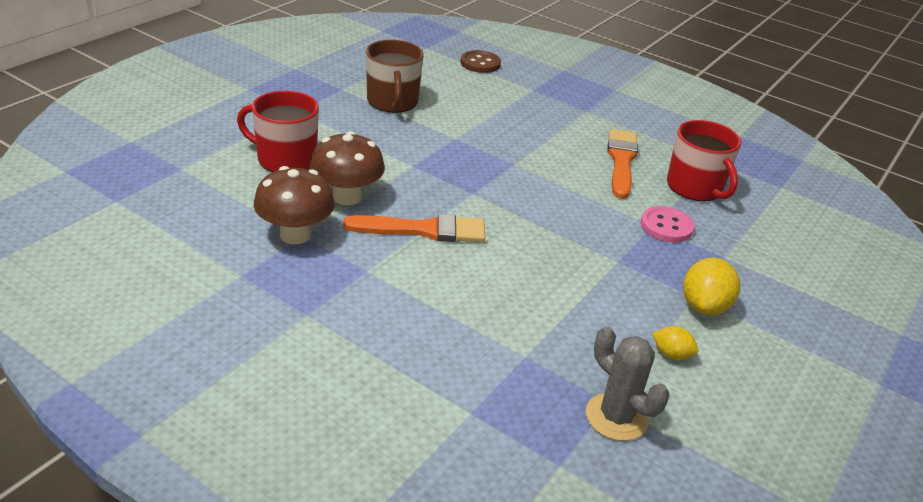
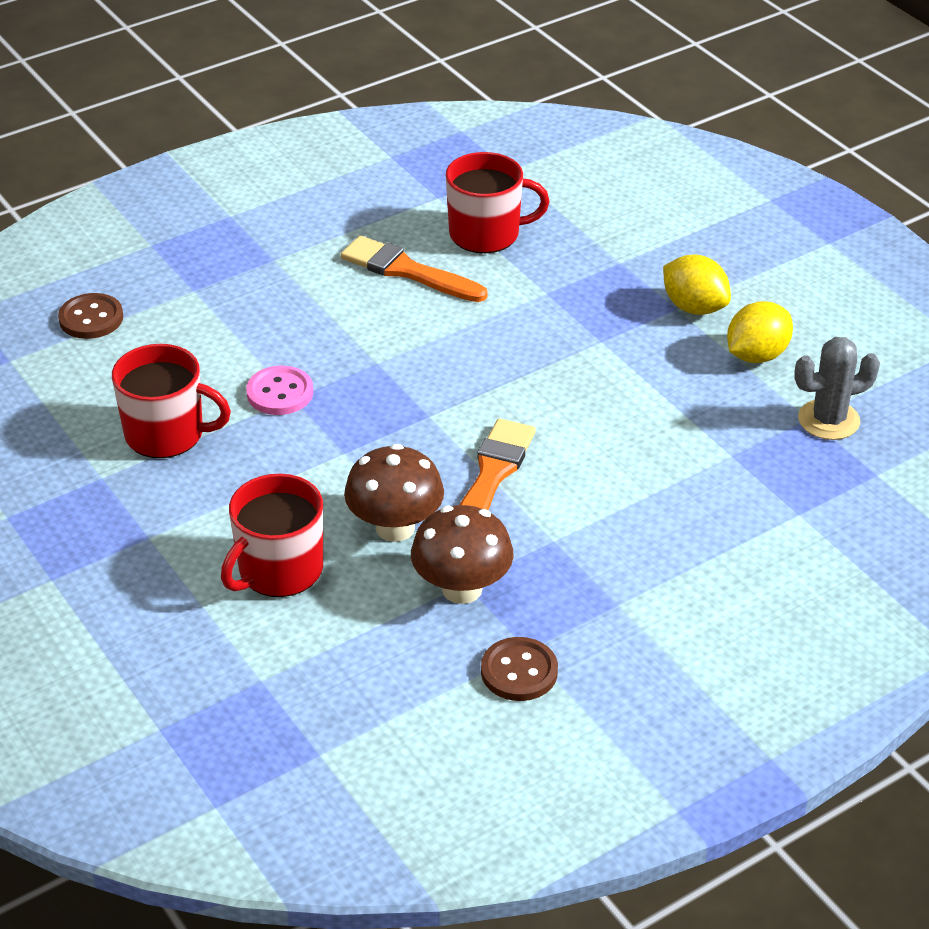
camera: 65 degrees left, 5 degrees up
(215, 274) = (519, 671): none -> brown button
(392, 102) = (166, 434): brown mug -> red mug
(666, 226) = (552, 283): pink button -> pink button (280, 393)
(671, 354) = (756, 355): yellow lemon -> yellow lemon, size x1.77

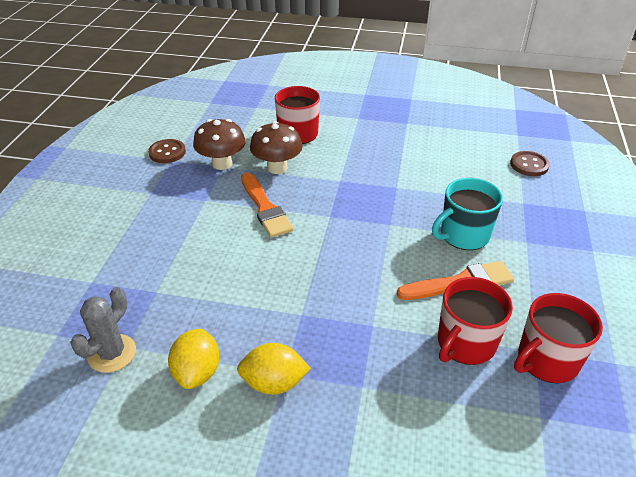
camera: 135 degrees right, 0 degrees up
(166, 434) = (414, 146): red mug -> red mug (546, 360)
(280, 393) = (404, 185): pink button -> none
(322, 303) = (463, 235): none -> turquoise mug

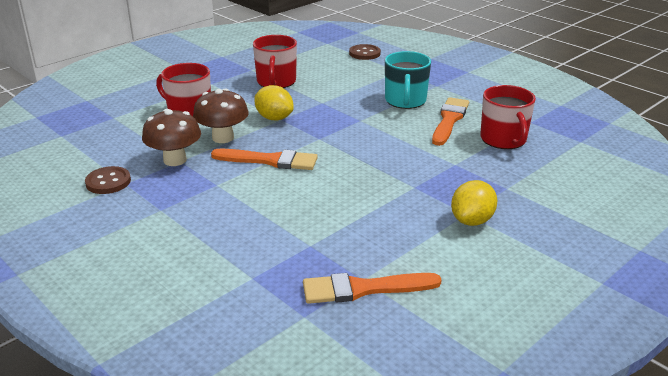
camera: 55 degrees left, 10 degrees down
(112, 353) = (363, 289): grey cactus -> orange brush
(197, 372) = (428, 251): yellow lemon -> yellow lemon (274, 118)
(546, 360) = (541, 122): red mug -> red mug (276, 82)

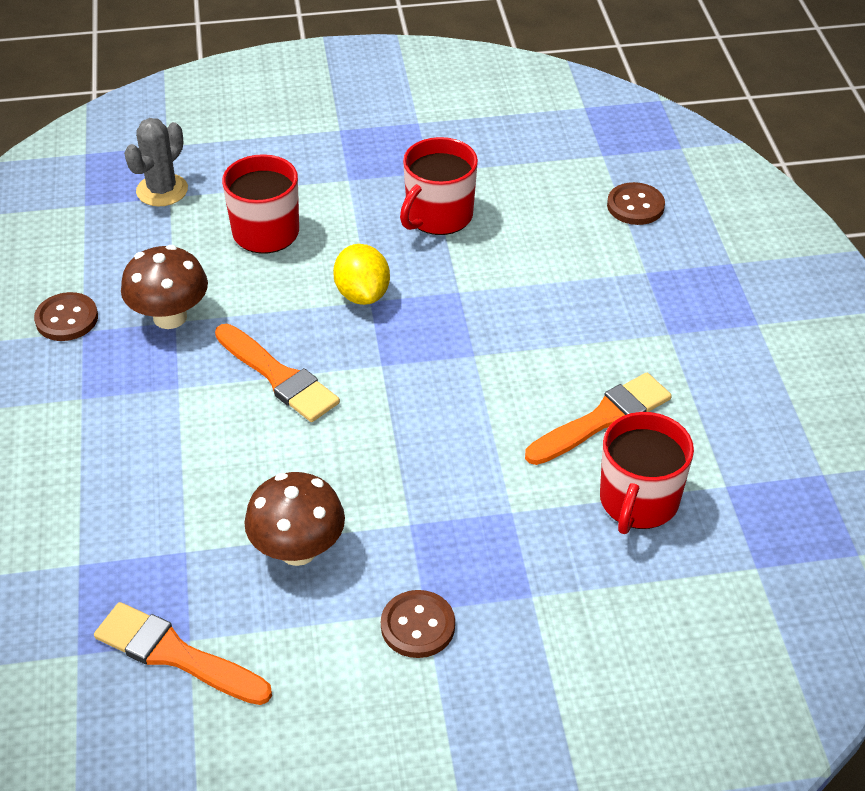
camera: 35 degrees right, 15 degrees up
(105, 116) = (162, 190): none -> grey cactus
(223, 138) = (262, 302): brown mushroom -> brown mushroom (298, 549)
(405, 101) = (582, 345): turquoise mug -> none
(472, 220) = (418, 626): yellow lemon -> brown button

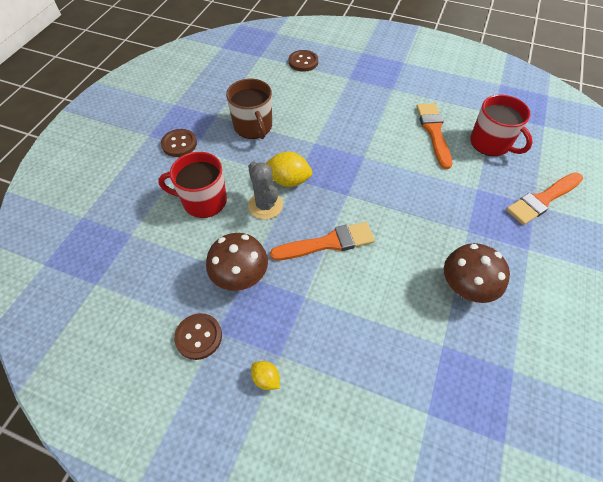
camera: 60 degrees left, 10 degrees up
(45, 398) = (266, 378): none -> yellow lemon
(162, 190) = (121, 236): grey cactus -> grey cactus (265, 205)
(175, 655) = (523, 383): orange brush -> orange brush (542, 200)
(418, 626) = (539, 257): brown button -> brown button (179, 144)
(438, 216) = (253, 127): red mug -> brown mug

